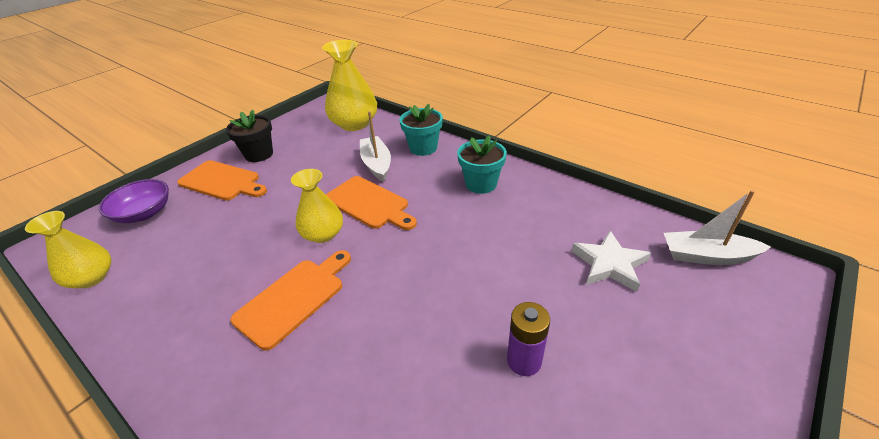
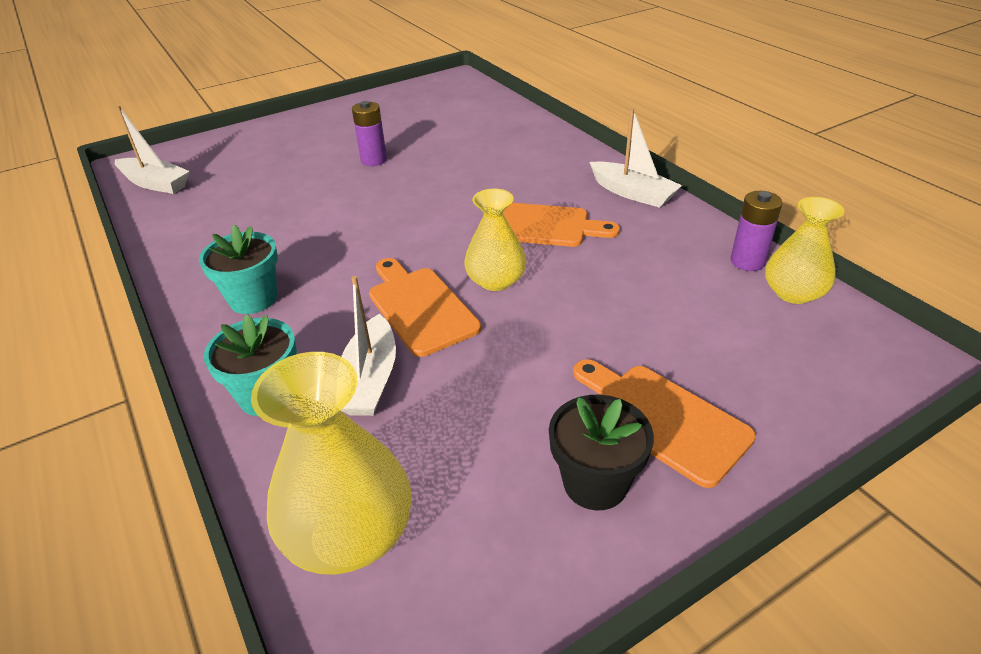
camera: 160 degrees left, 0 degrees up
(109, 302) = (747, 261): none -> purple battery
(144, 213) = (784, 380): purple bowl -> none
(186, 379) = (633, 193): none -> white boat
(294, 298) = (540, 226): orange cutting board -> orange cutting board turned 135 degrees counterclockwise
(609, 264) = (238, 194): white star -> none

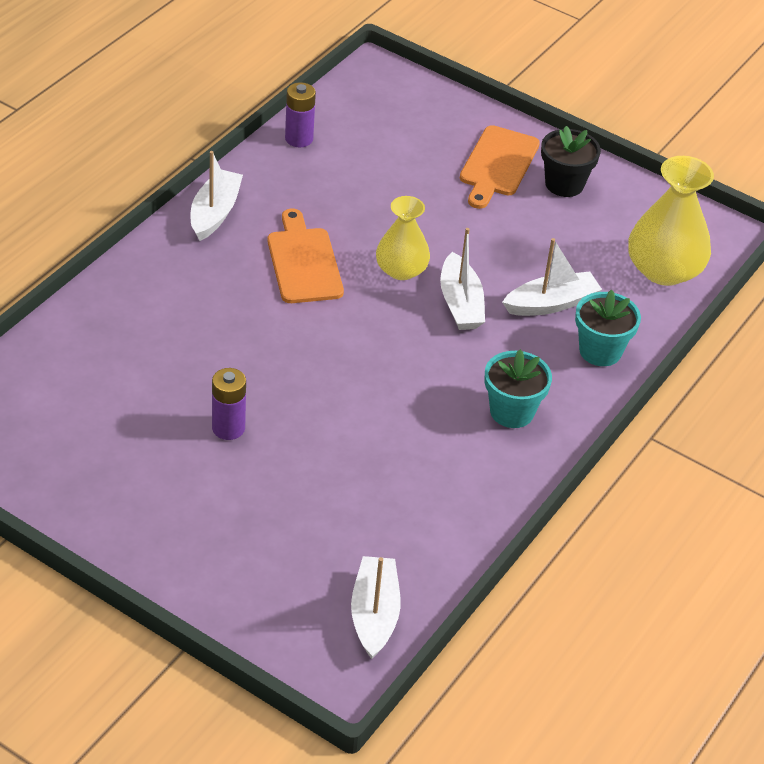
camera: 120 degrees left, 5 degrees up
(420, 307) = (460, 303): orange cutting board -> white boat
(793, 293) = (329, 116): yellow vase -> none

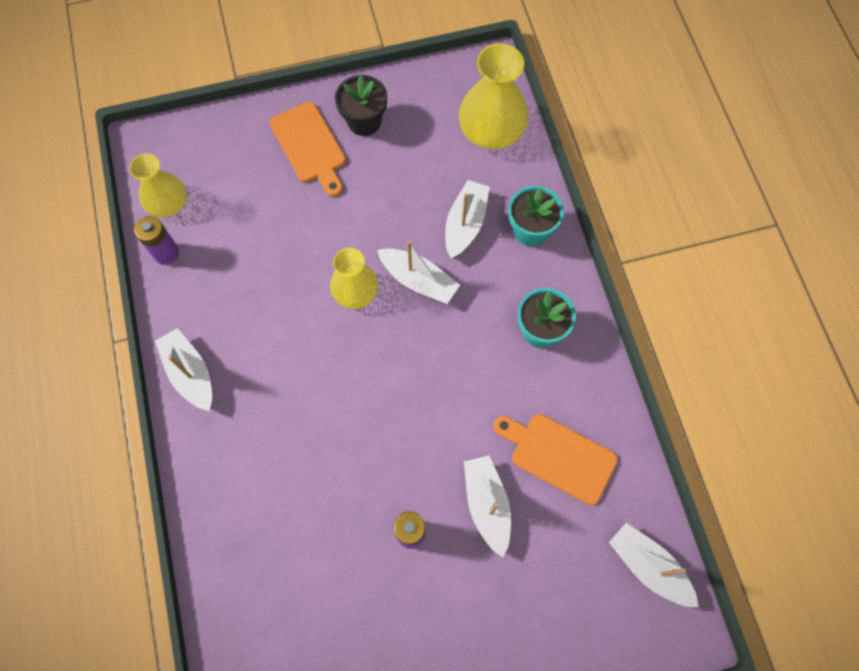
camera: 45 degrees left, 25 degrees up
(303, 262) = (293, 351): orange cutting board -> orange cutting board (558, 456)
(308, 465) = (487, 504): none -> white boat
(342, 114) = (168, 203): none -> yellow vase

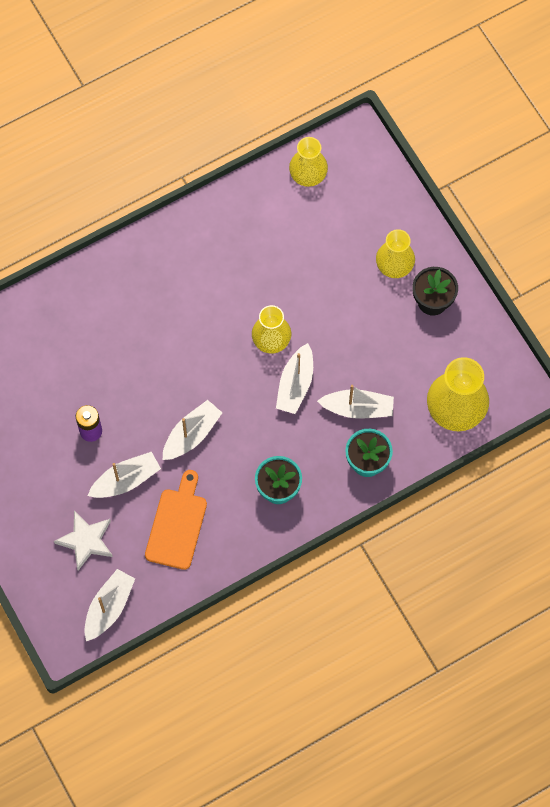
camera: 75 degrees right, 0 degrees up
(166, 253) = (264, 188): purple battery -> none
(190, 373) = (171, 239): white boat -> white boat (192, 434)
(309, 146) = (394, 265): orange cutting board -> yellow vase
(555, 575) = (86, 541): none -> white star

